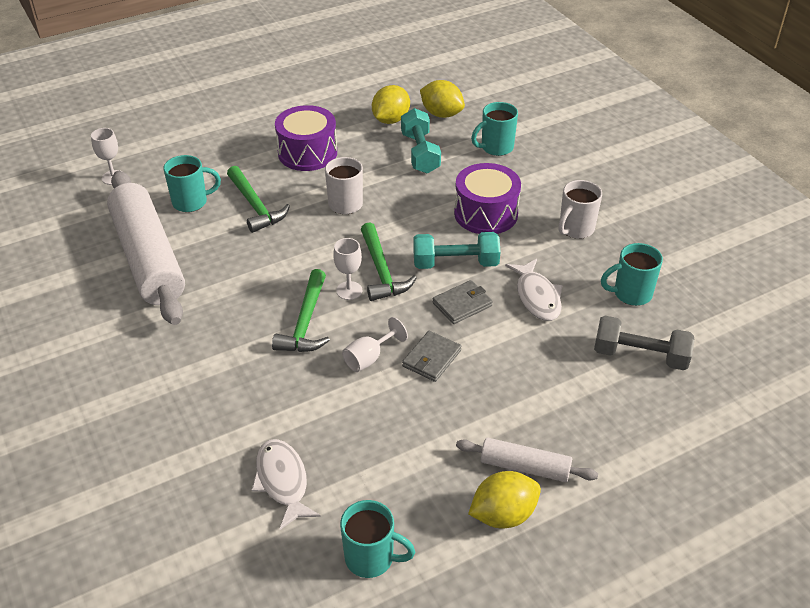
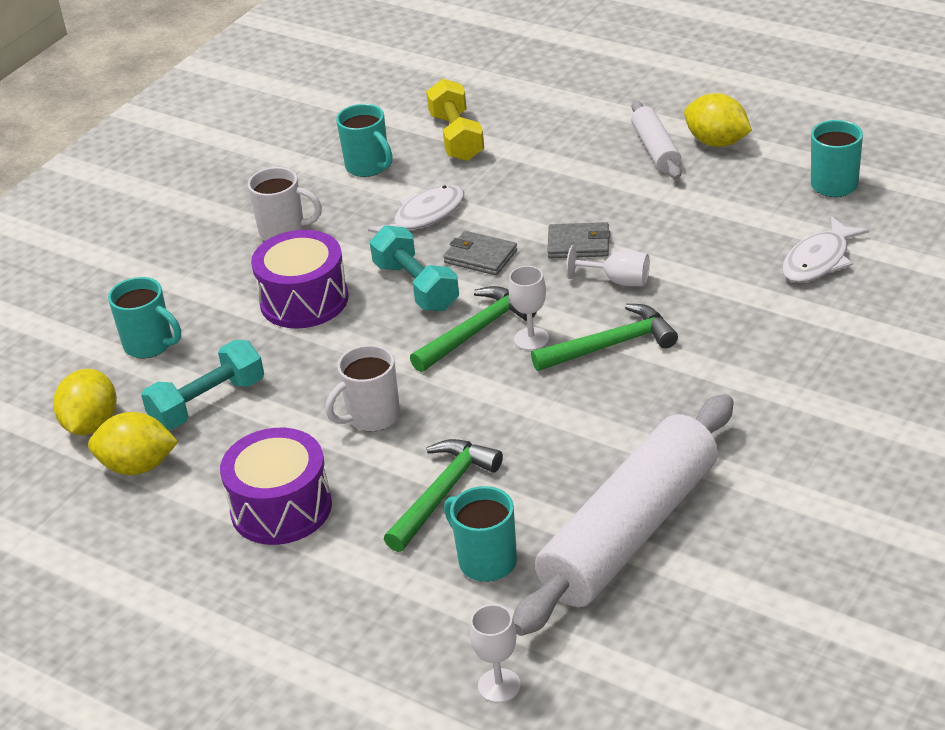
camera: 115 degrees left, 5 degrees down
(640, 356) = (456, 137): grey dumbbell -> yellow dumbbell

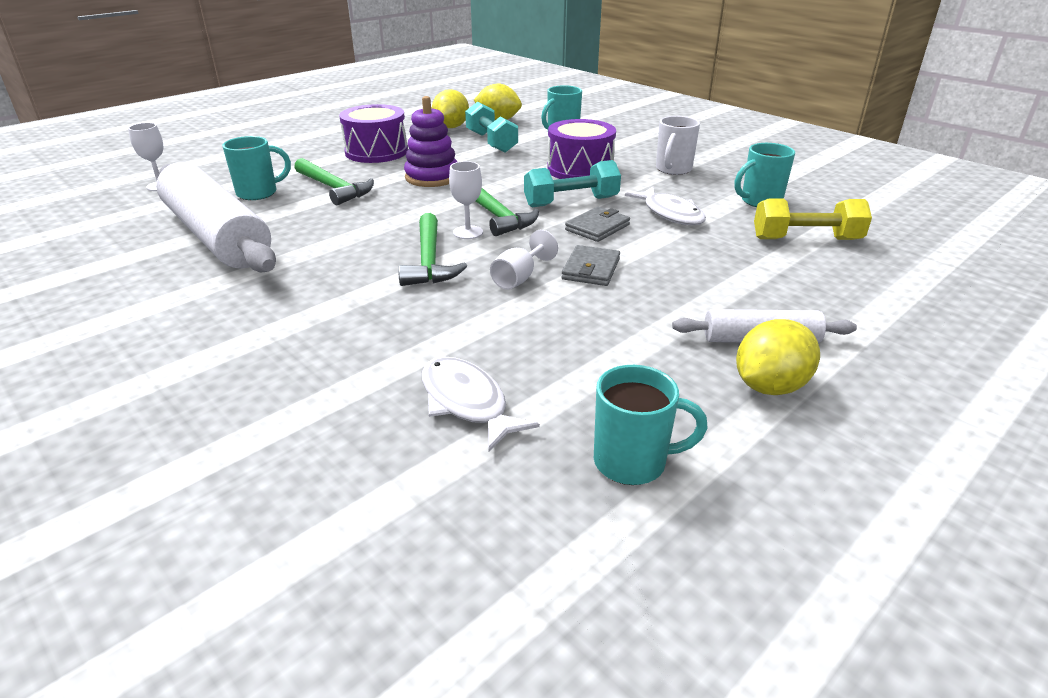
camera: 100 degrees right, 5 degrees down
(372, 417) = (432, 177): white mug -> purple stacking toy

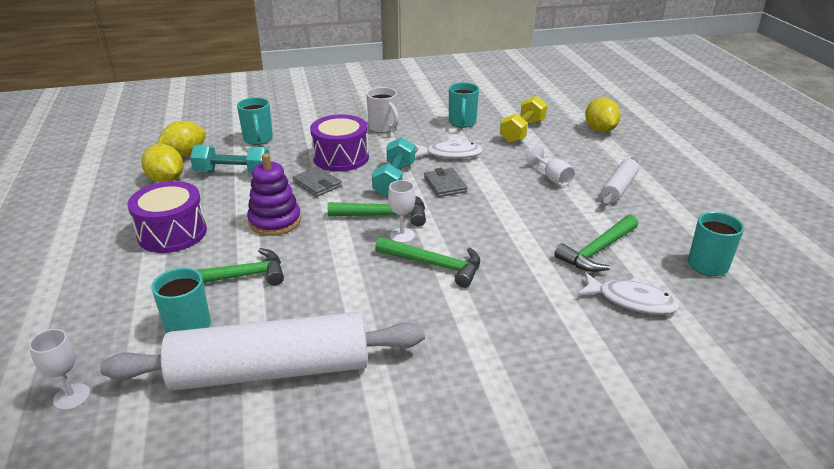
camera: 60 degrees left, 0 degrees up
(467, 403) = (631, 300): white fish -> white fish turned 150 degrees counterclockwise
(519, 278) = (492, 236): white goblet -> white goblet (553, 178)
(564, 354) = (597, 251): none -> green hammer
(591, 269) = (502, 207): grey wallet -> grey wallet (317, 184)
(769, 386) = (662, 203): yellow lemon -> yellow lemon (600, 130)

